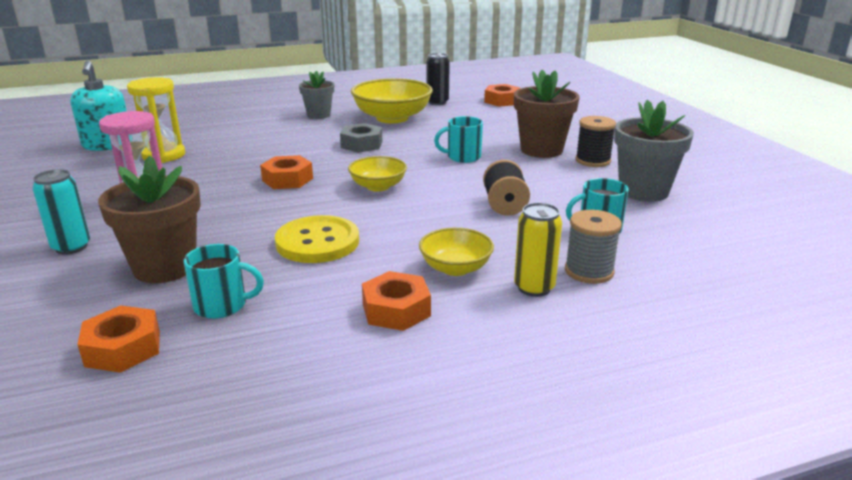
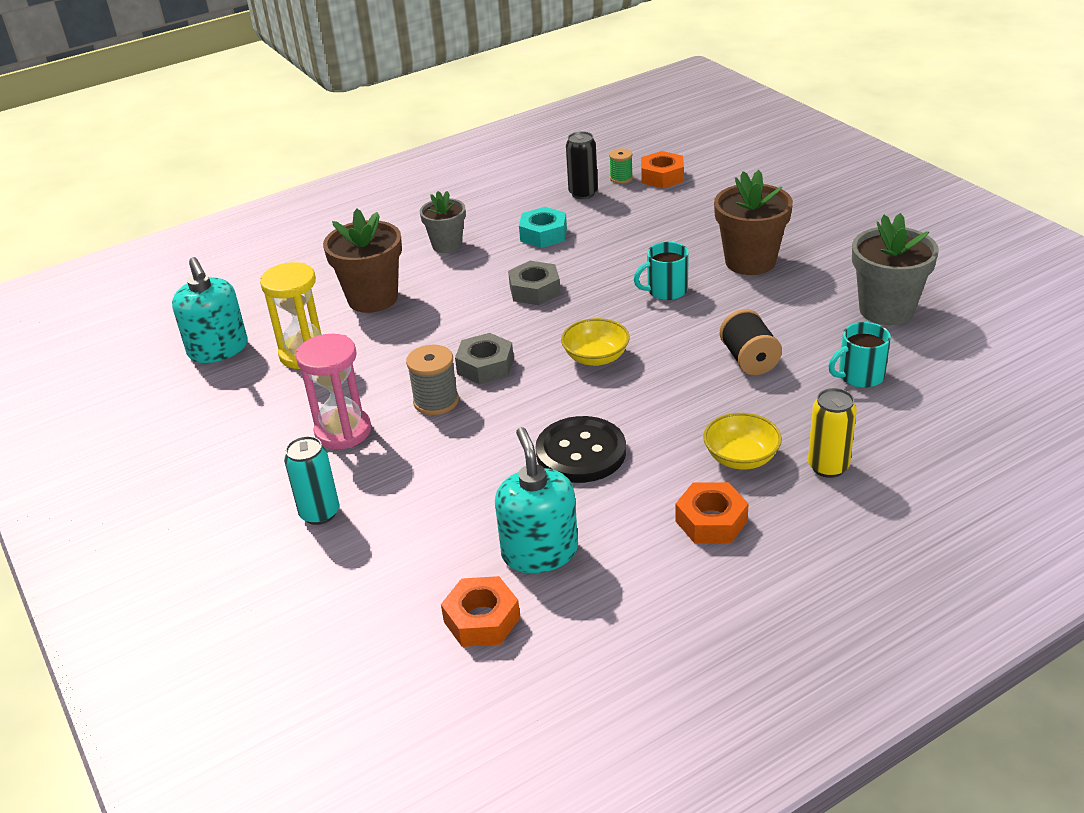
camera: 10 degrees left, 10 degrees up
(165, 267) = (444, 518): brown flower pot -> brown flower pot (373, 298)
(222, 305) = (539, 552): turquoise mug -> turquoise soap dispenser
(287, 179) = (485, 366): orange nut -> grey nut
(317, 242) = (581, 452): yellow button -> black button
(392, 118) = (543, 234): yellow bowl -> turquoise nut
(471, 98) = (621, 178): none -> green spool
(589, 271) = (872, 435): grey spool -> grey spool (436, 401)
(593, 161) = (815, 270): black spool -> none

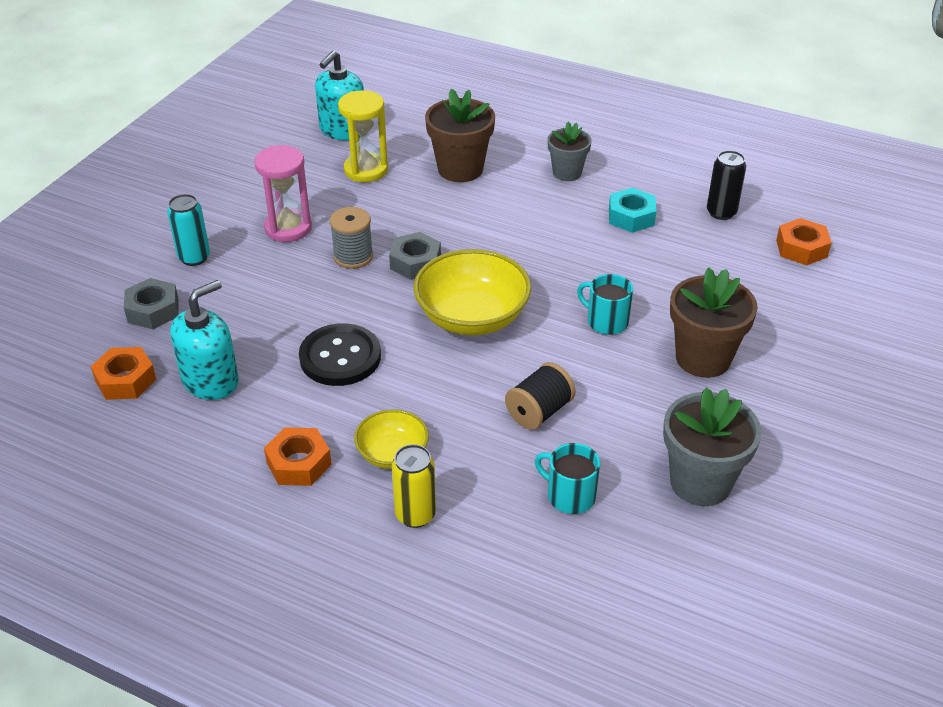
camera: 55 degrees right, 5 degrees up
(535, 290) = (541, 246): grey nut -> grey nut (153, 310)
(596, 357) = (472, 317): yellow bowl -> yellow bowl, size x1.77
(621, 178) = (771, 224): green spool -> none

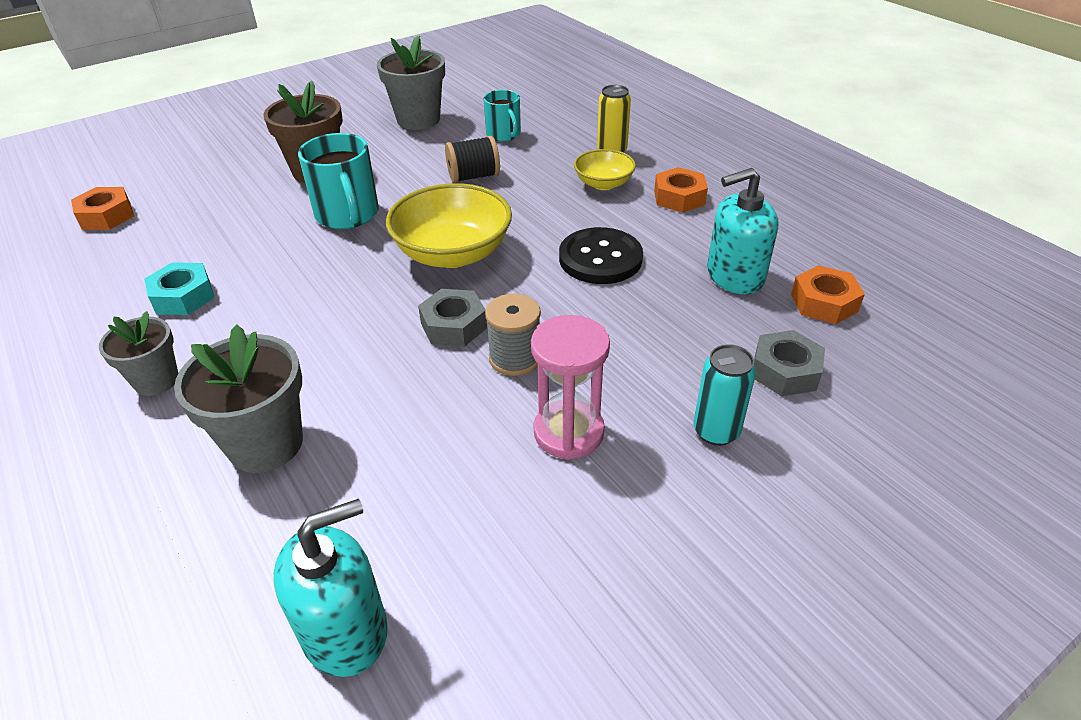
camera: 150 degrees left, 0 degrees up
(366, 170) = (389, 502): yellow hourglass -> none
(460, 169) = (266, 444): brown flower pot -> grey flower pot
(606, 321) = (347, 215): turquoise mug -> turquoise mug, size x1.59
(721, 212) = (101, 270): black can -> none

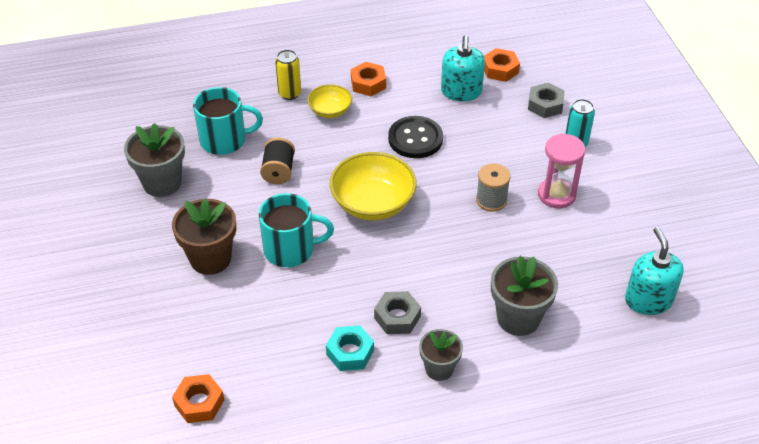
camera: 70 degrees left, 5 degrees up
(454, 325) = (450, 219): grey nut -> grey nut (397, 317)
(504, 134) = (225, 140): turquoise mug -> turquoise mug, size x1.59

